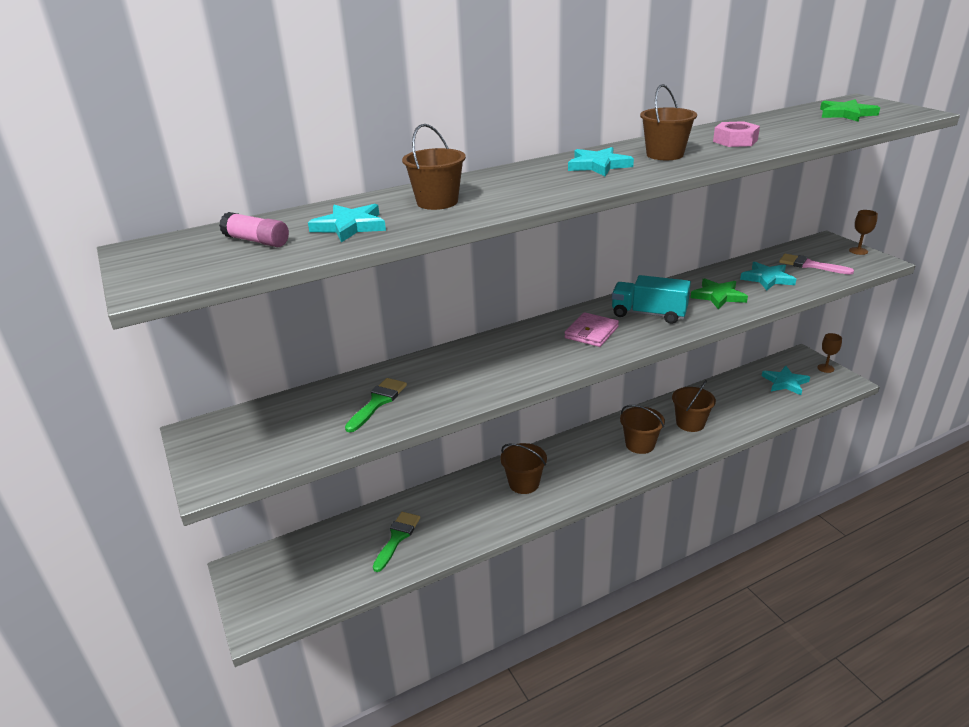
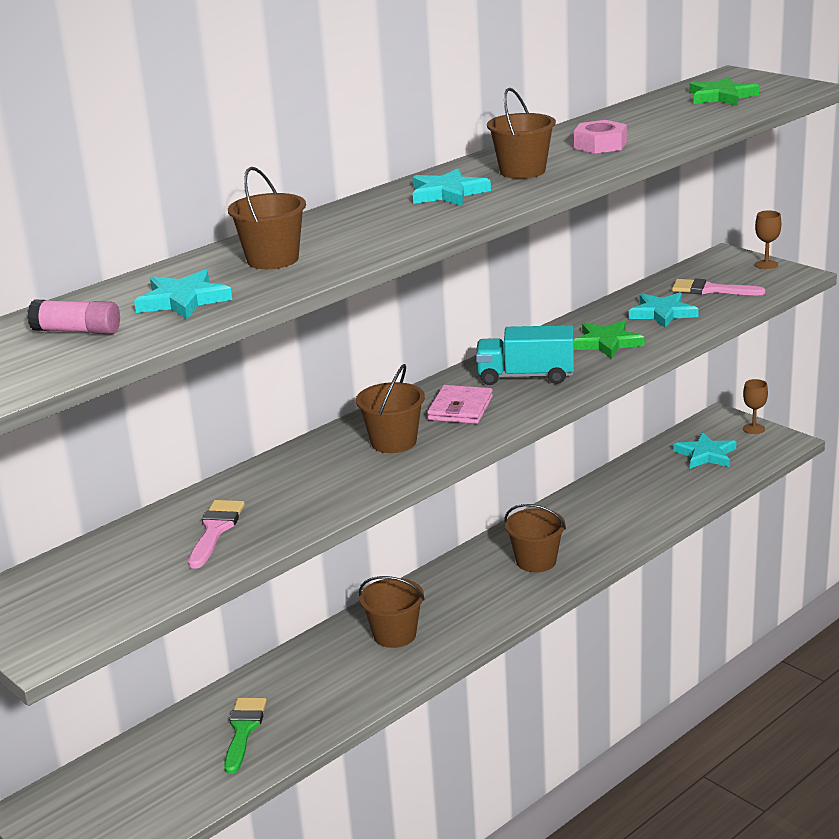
camera: 15 degrees left, 5 degrees down
(378, 402) = (215, 530): green brush -> pink brush
(690, 423) = (595, 524): brown bucket -> brown bucket (393, 442)

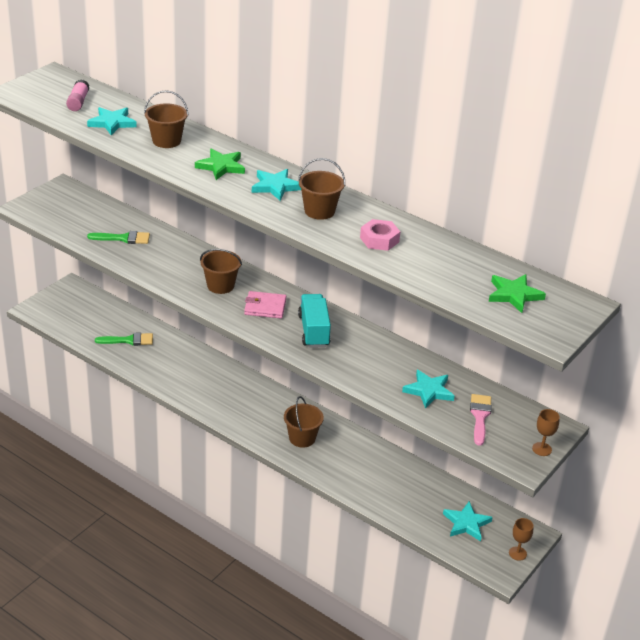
camera: 75 degrees right, 10 degrees up
(215, 530) = (123, 238): pink brush -> green brush
(394, 635) = (216, 384): brown bucket -> none
(607, 343) = (371, 365): green star -> green star (221, 166)

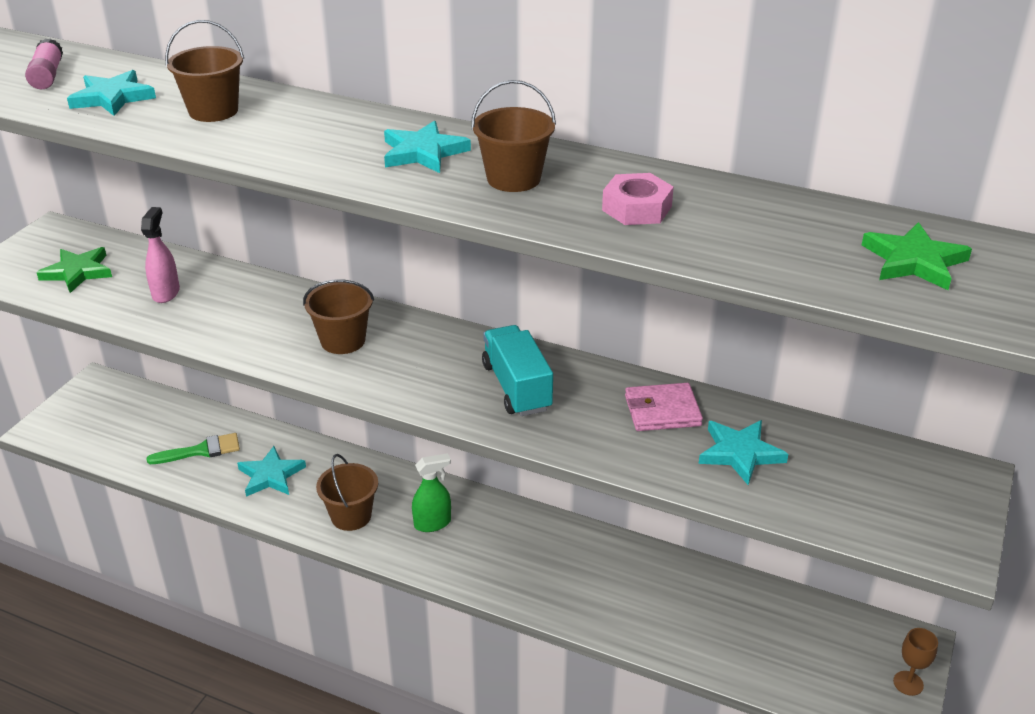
camera: 10 degrees left, 0 degrees up
(123, 238) = (166, 293): green brush -> pink spray bottle
(221, 166) = (318, 136): green star -> green star (78, 272)
(260, 410) = (433, 523): none -> green spray bottle
(265, 307) = (425, 362): pink wallet -> pink wallet (662, 411)
(302, 438) = (511, 557): brown bucket -> brown bucket (351, 516)
(466, 523) = (810, 648): turquoise star -> turquoise star (271, 475)
(480, 416) = (840, 481): pink brush -> none
(541, 449) = (966, 519): brown goblet -> none

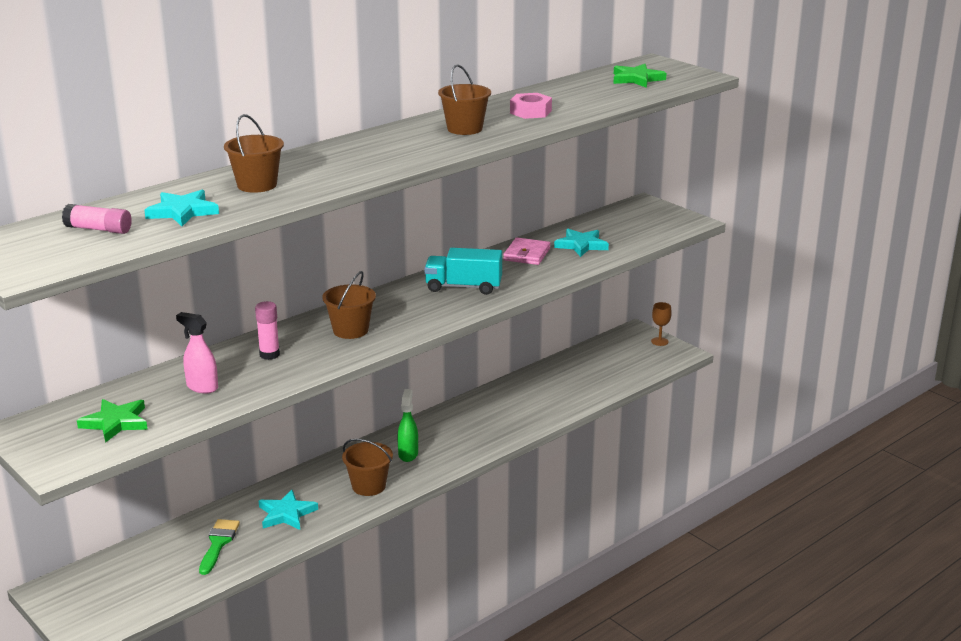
camera: 65 degrees left, 10 degrees down
(256, 308) = (269, 354): none -> pink glue stick
(423, 152) = (403, 142): turquoise star -> none

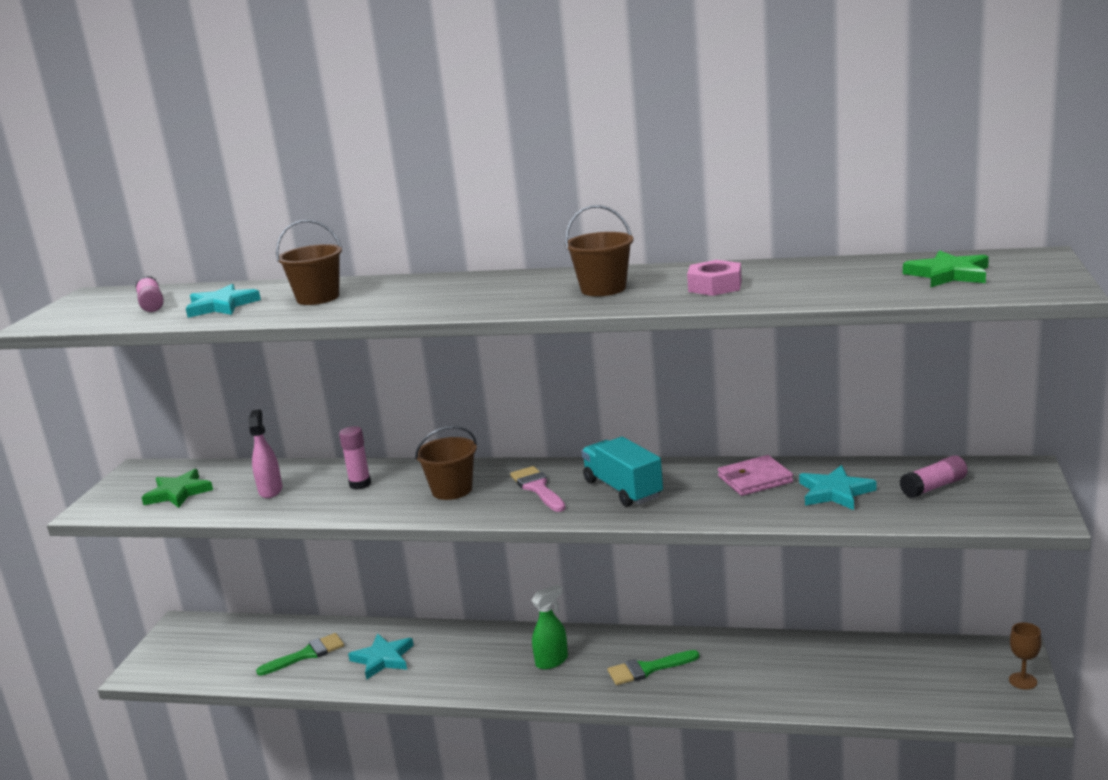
camera: 55 degrees right, 5 degrees down
(368, 486) = (473, 672): brown bucket -> none
(408, 307) = (537, 488): none -> pink brush
(473, 428) = (647, 669): none -> green brush
(622, 226) = (933, 487): none -> pink glue stick

